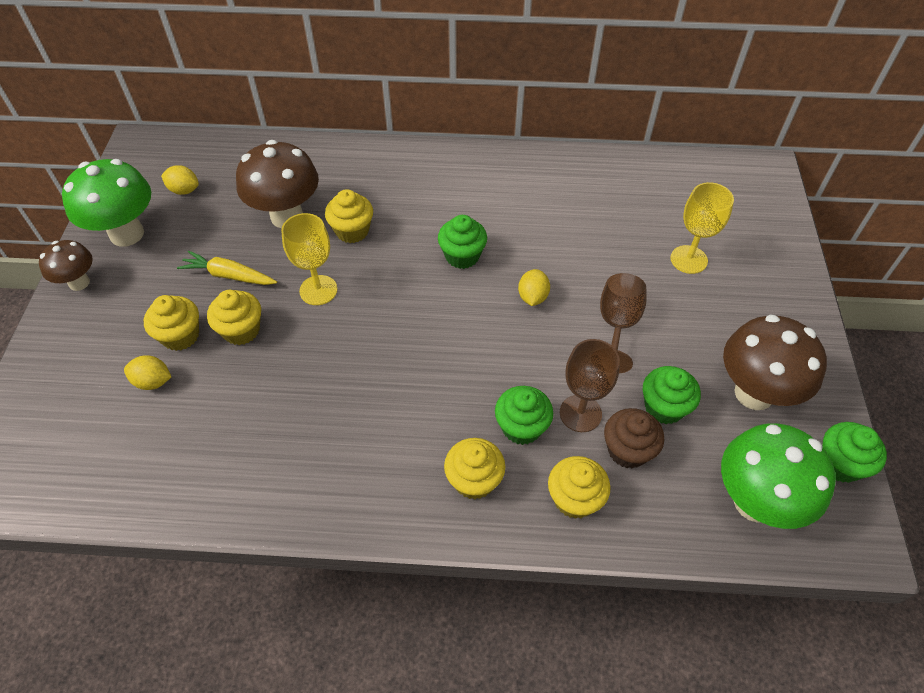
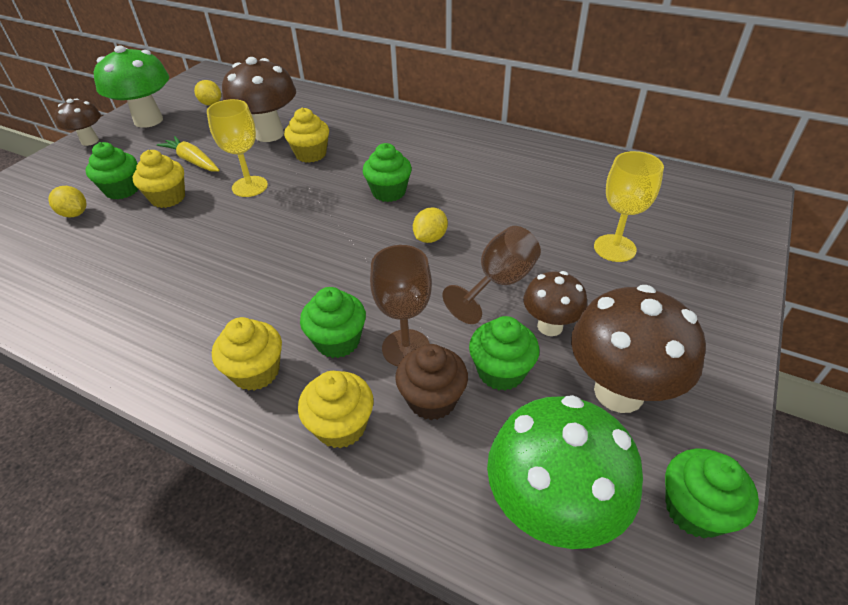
camera: 25 degrees right, 10 degrees down
(180, 336) = (122, 190): yellow cupcake -> green cupcake
(678, 353) = (550, 326): none -> brown mushroom

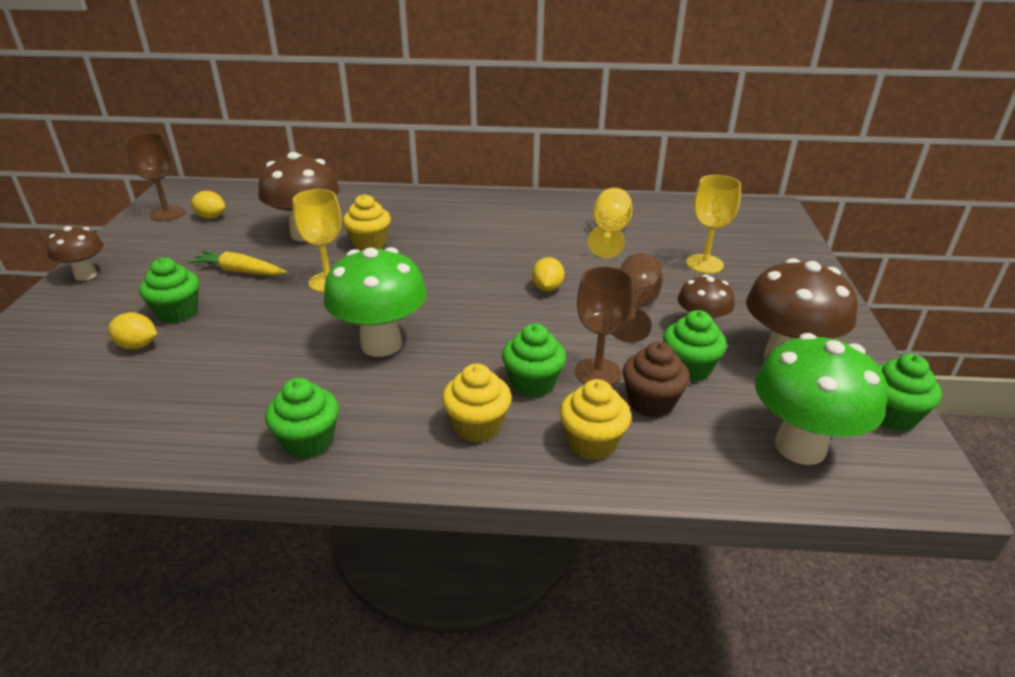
camera: 25 degrees left, 10 degrees down
(148, 120) = (146, 244): green mushroom -> green mushroom (381, 344)
(168, 198) = (242, 309): yellow cupcake -> none
(183, 95) = (167, 214): none -> brown goblet
(389, 192) = (477, 260): green cupcake -> green cupcake (308, 441)
(538, 189) = (609, 233): none -> yellow goblet

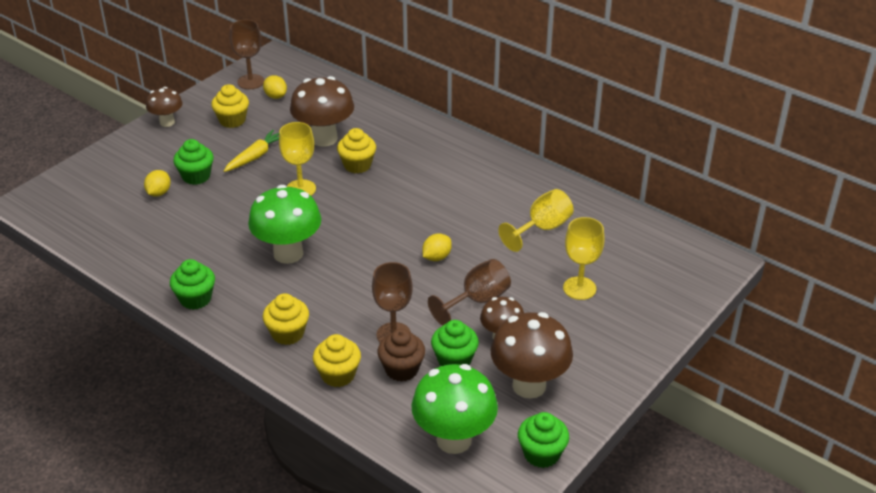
camera: 35 degrees right, 5 degrees up
(137, 345) = (159, 193): yellow lemon -> yellow lemon turned 60 degrees clockwise
(176, 250) = (232, 120): none -> yellow cupcake
(239, 271) = (255, 156): yellow carrot -> yellow carrot turned 75 degrees clockwise
(533, 383) = (347, 323): green cupcake -> none

